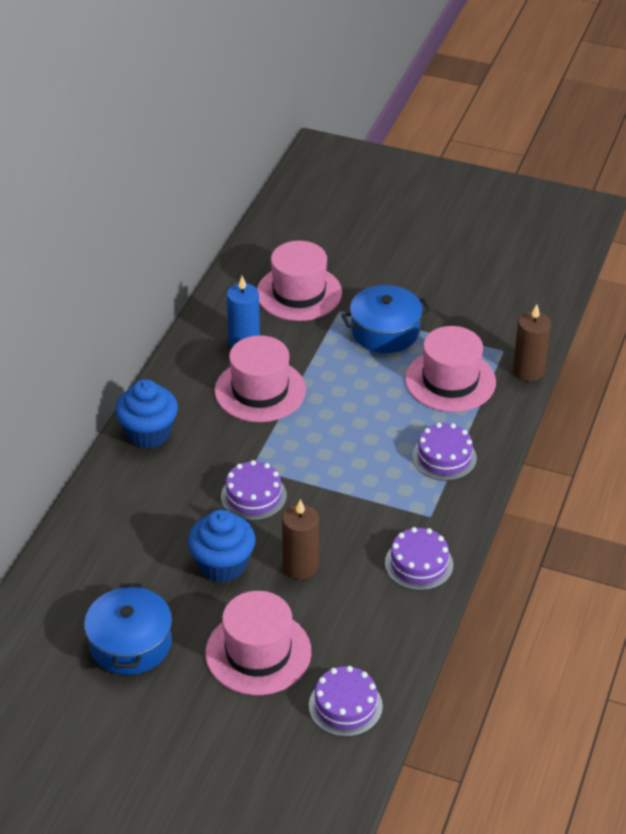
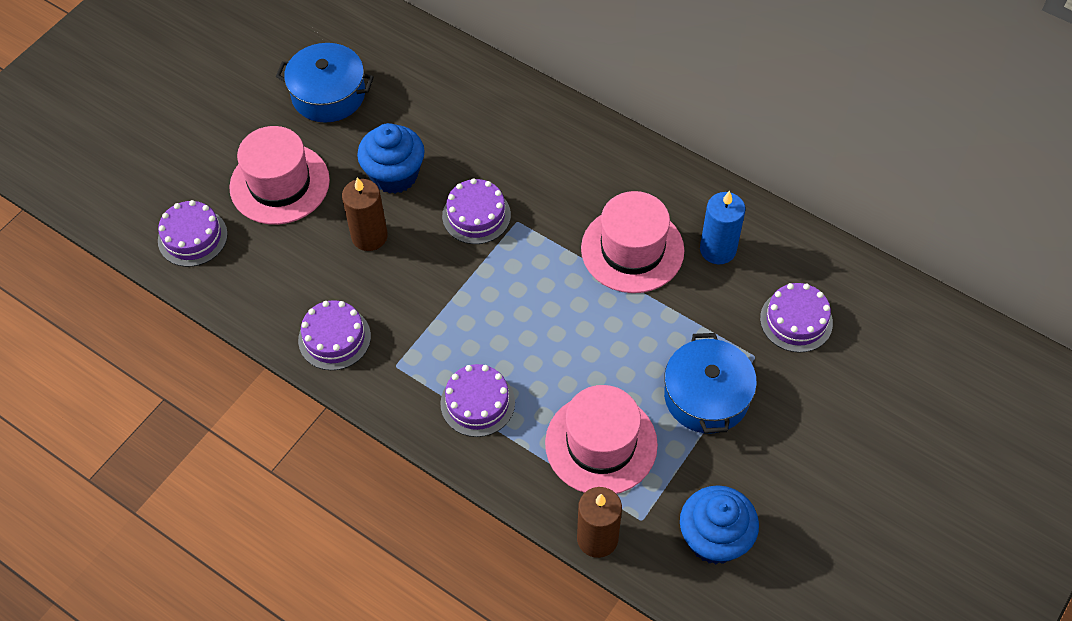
camera: 105 degrees right, 15 degrees up
(149, 433) = (592, 143): blue cupcake -> blue cupcake (714, 539)
(299, 293) = (796, 320): pink hat -> purple cake

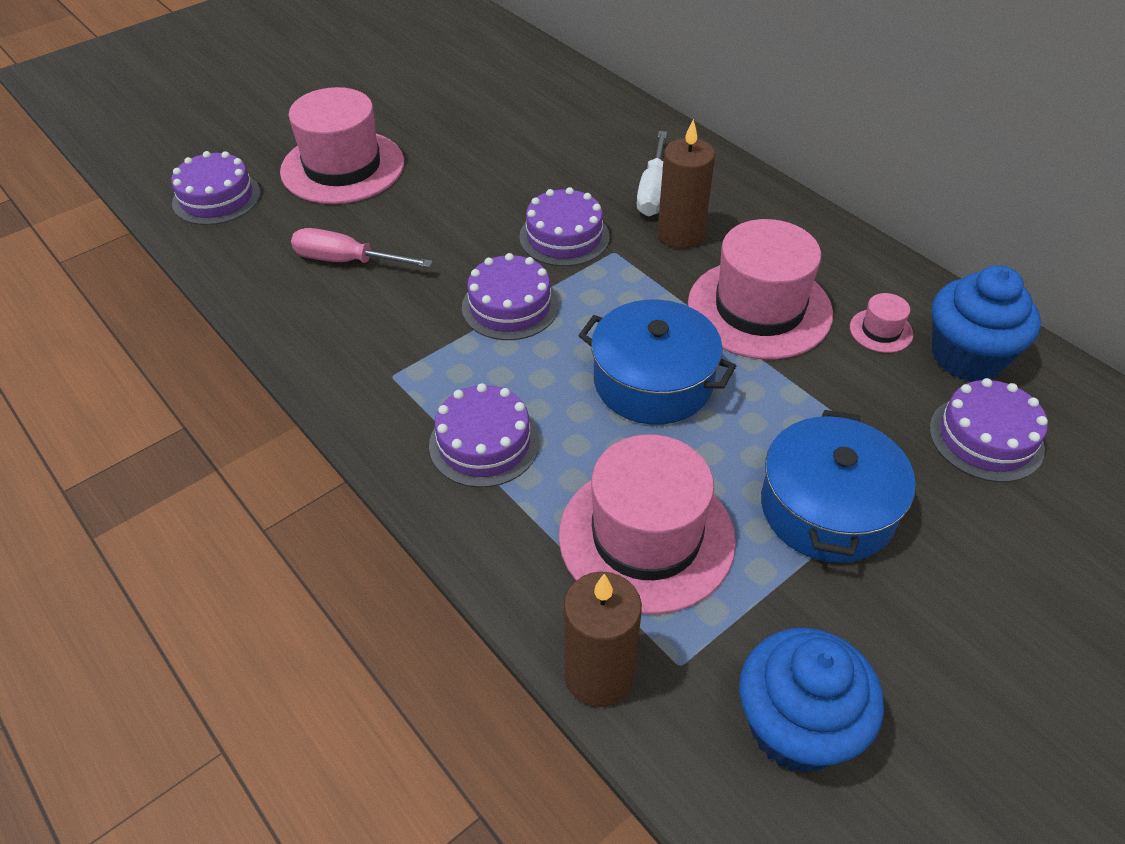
camera: 15 degrees right, 10 degrees down
(322, 275) = (346, 261): none -> pink screwdriver
(328, 94) = (438, 100): blue pot -> blue pot (653, 381)
(334, 338) = (328, 329): purple cake -> purple cake (510, 306)
(369, 236) = (423, 234): brown candle -> brown candle (680, 234)
(394, 175) = (480, 182): blue cupcake -> blue cupcake (967, 357)
(530, 156) = (653, 191): none -> white screwdriver
(718, 249) = (881, 331): blue candle -> pink hat

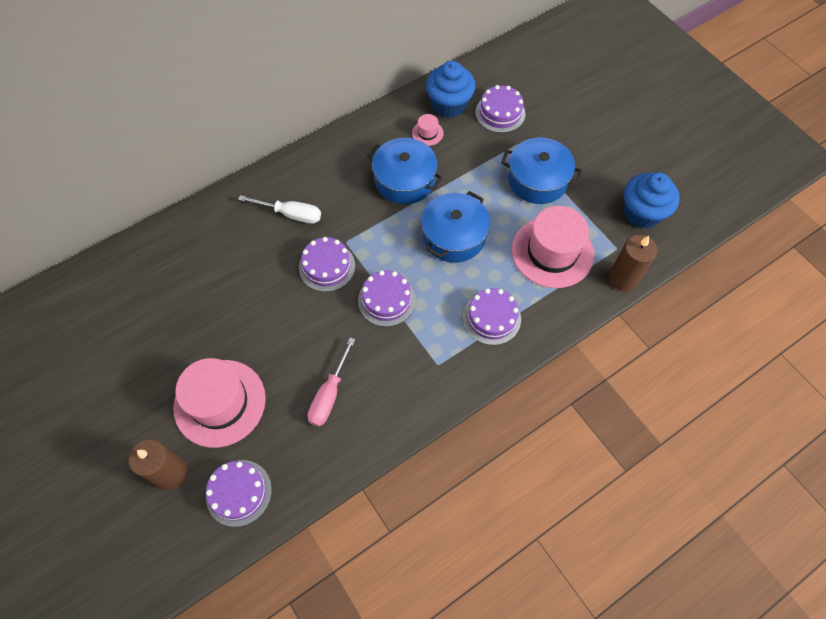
camera: 85 degrees left, 15 degrees up
(680, 234) = (335, 206): brown candle -> brown candle (171, 473)
(759, 309) = (404, 180): pink hat -> blue pot

